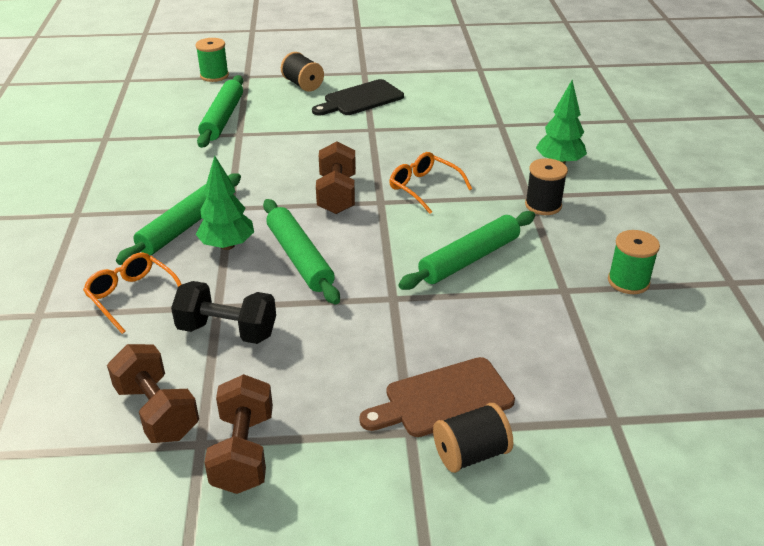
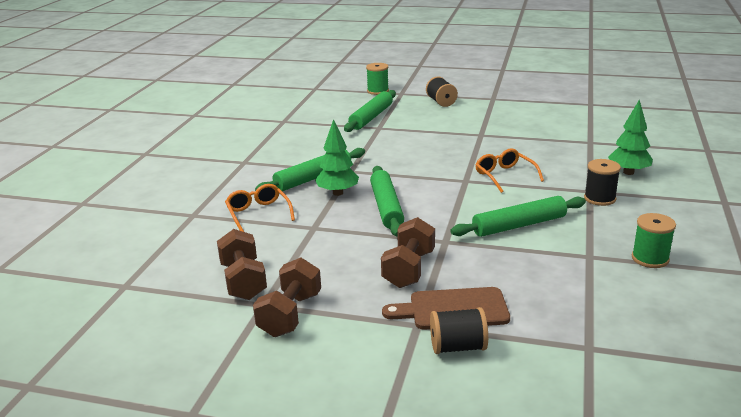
camera: 20 degrees right, 10 degrees down
(227, 331) = (313, 243): black dumbbell -> none
(337, 195) = (433, 172): brown dumbbell -> brown dumbbell (409, 269)
(360, 99) = (482, 115): black cutting board -> none

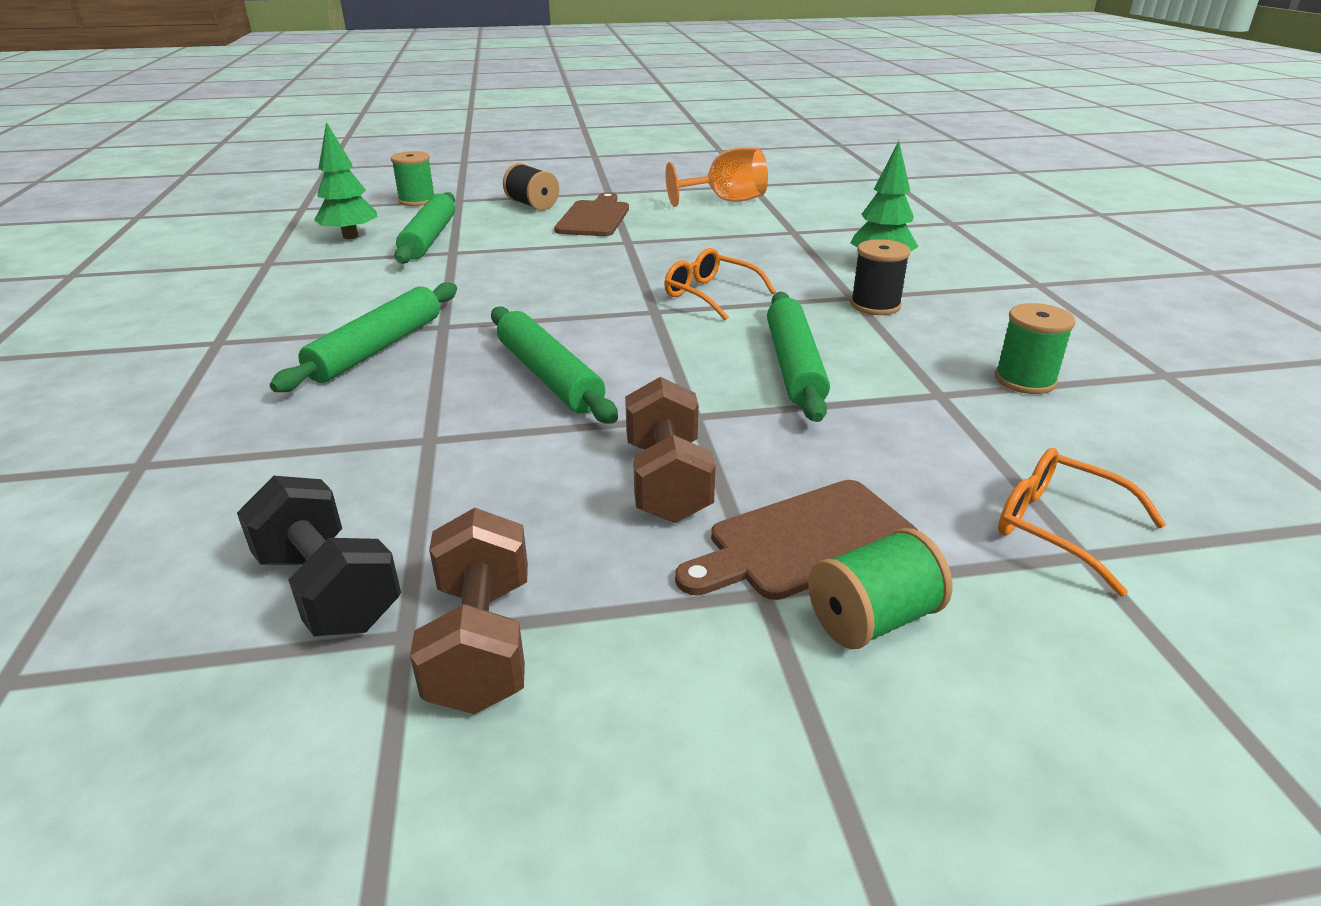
camera: 25 degrees left, 5 degrees up
(243, 281) = (329, 589): brown dumbbell -> black dumbbell
(258, 213) = (295, 434): orange glasses -> orange glasses (1058, 527)
(338, 193) = (441, 367): green tree -> green tree (350, 236)
(457, 347) = (872, 619): black spool -> green spool
(472, 115) = (594, 217): none -> brown cutting board
(519, 225) = (794, 366): green rolling pin -> green rolling pin turned 45 degrees counterclockwise
(563, 114) = (726, 201): none -> orange goblet

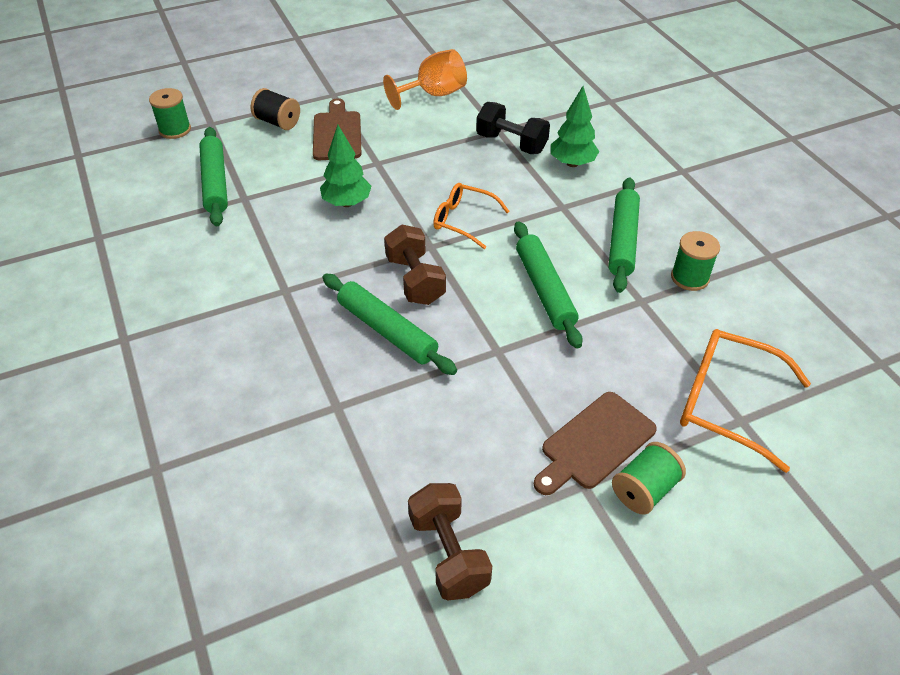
camera: 15 degrees left, 15 degrees up
(329, 589) = (343, 538): black dumbbell -> black dumbbell (511, 143)
(350, 236) = (147, 190): green tree -> green tree (347, 203)
(377, 348) = (250, 324): green rolling pin -> green rolling pin (622, 240)
(667, 481) = (502, 412): brown dumbbell -> brown dumbbell (415, 280)
(875, 305) = (580, 214): black spool -> none
(1058, 527) = (726, 403): orange glasses -> orange glasses, size x1.55

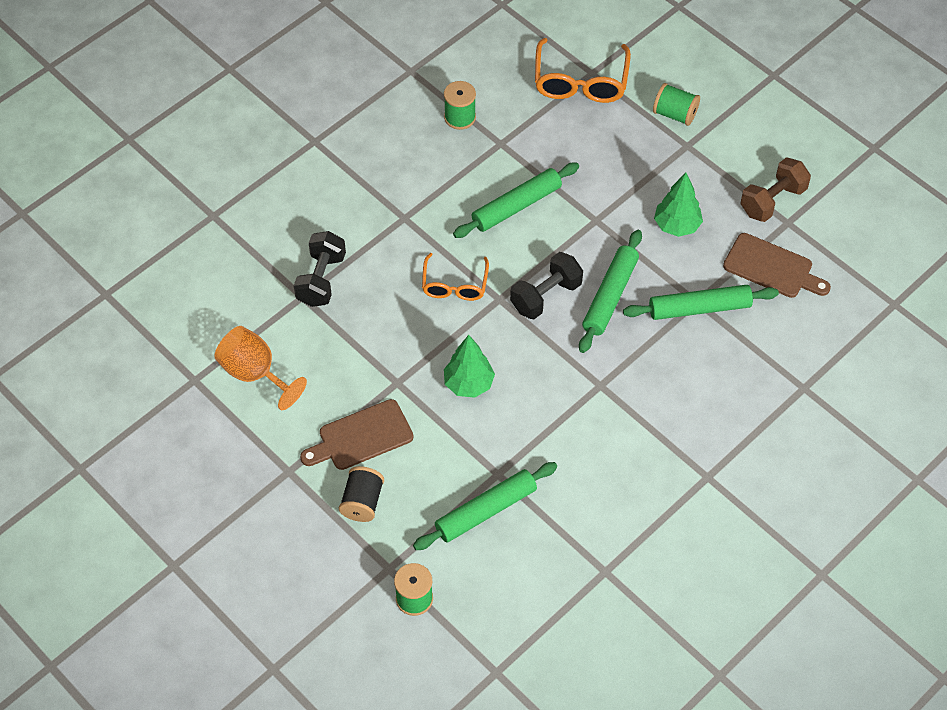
camera: 110 degrees left, 10 degrees up
(415, 280) = (546, 296): brown dumbbell -> black dumbbell
(572, 163) = (335, 224): green tree -> green tree (677, 226)
(594, 443) = (651, 146): brown cutting board -> brown cutting board (772, 268)
(622, 240) = (432, 167): green rolling pin -> green rolling pin (699, 308)

